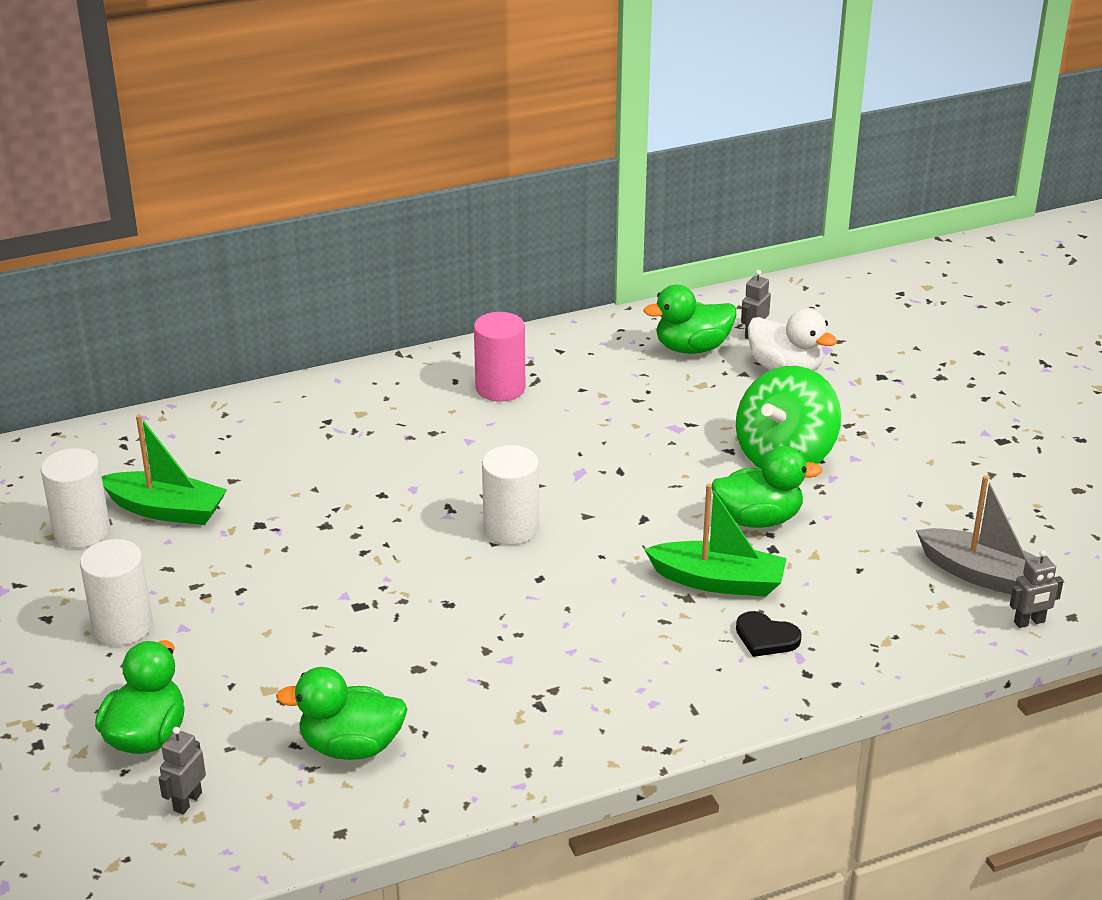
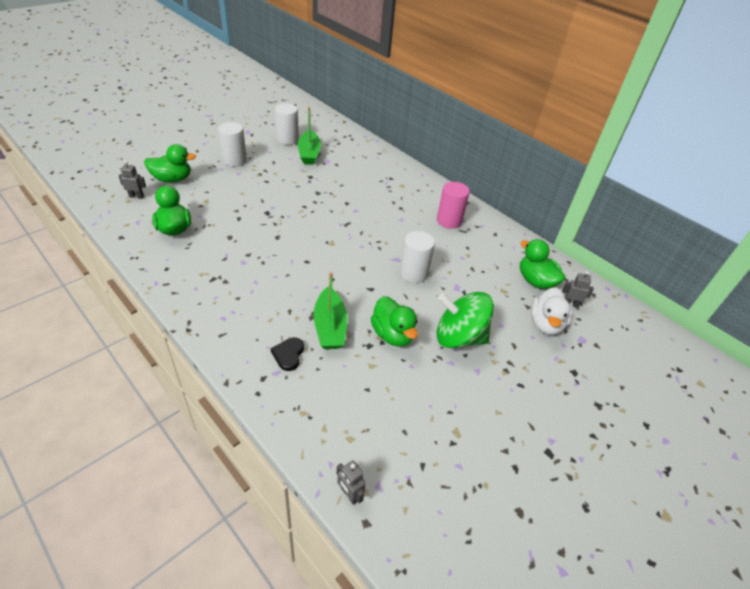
camera: 65 degrees right, 10 degrees up
(511, 528) = (340, 245): white cylinder -> white cylinder (413, 273)
(984, 575) = (389, 459): grey boat -> none

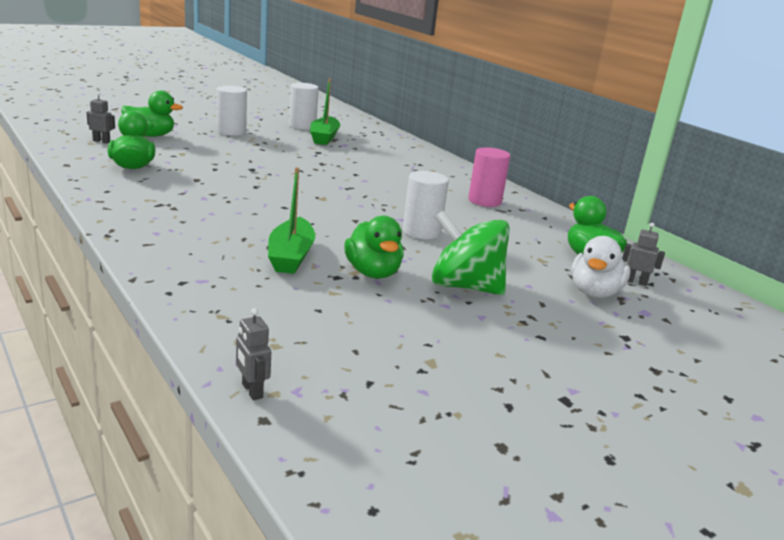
camera: 10 degrees right, 20 degrees down
(288, 355) = (225, 269): black heart -> none

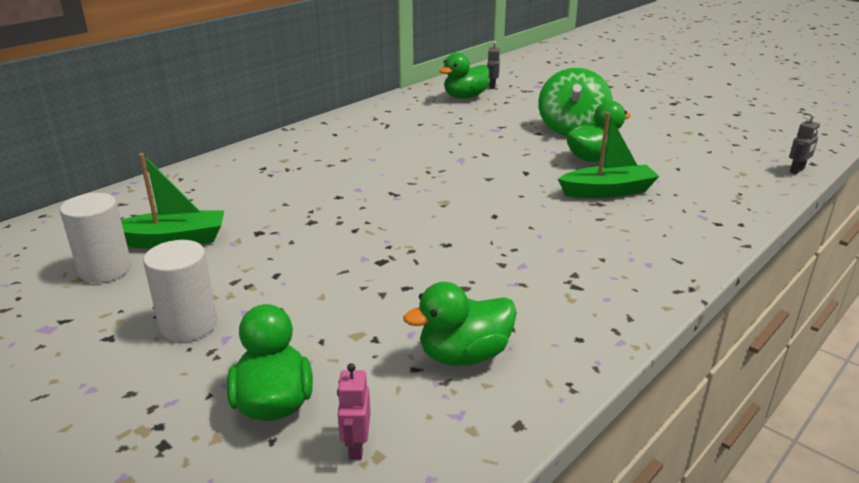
camera: 100 degrees left, 5 degrees up
(101, 141) = (356, 446): grey robot -> pink robot
(421, 232) = (483, 150): white cylinder -> none
(484, 201) = (368, 132): pink cylinder -> none
(594, 293) = (527, 96): white duck -> none

